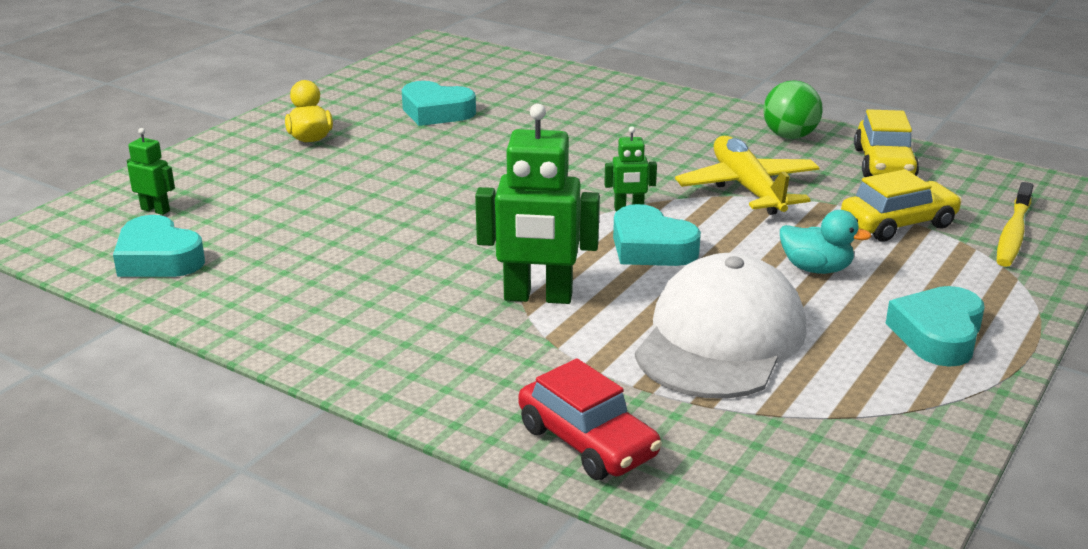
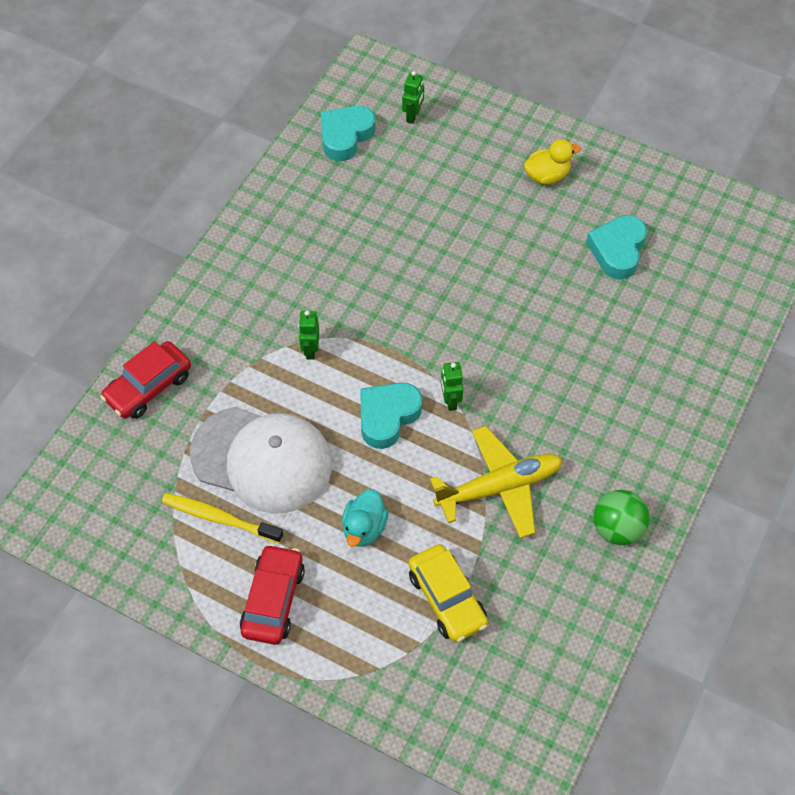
camera: 85 degrees right, 30 degrees up
(538, 297) = (310, 350): green robot -> green robot, size x0.49
(884, 164) = (567, 604): yellow car -> none
(938, 335) = (273, 600): turquoise heart -> red car
(1013, 234) = (438, 689): yellow toothbrush -> yellow toothbrush (219, 518)

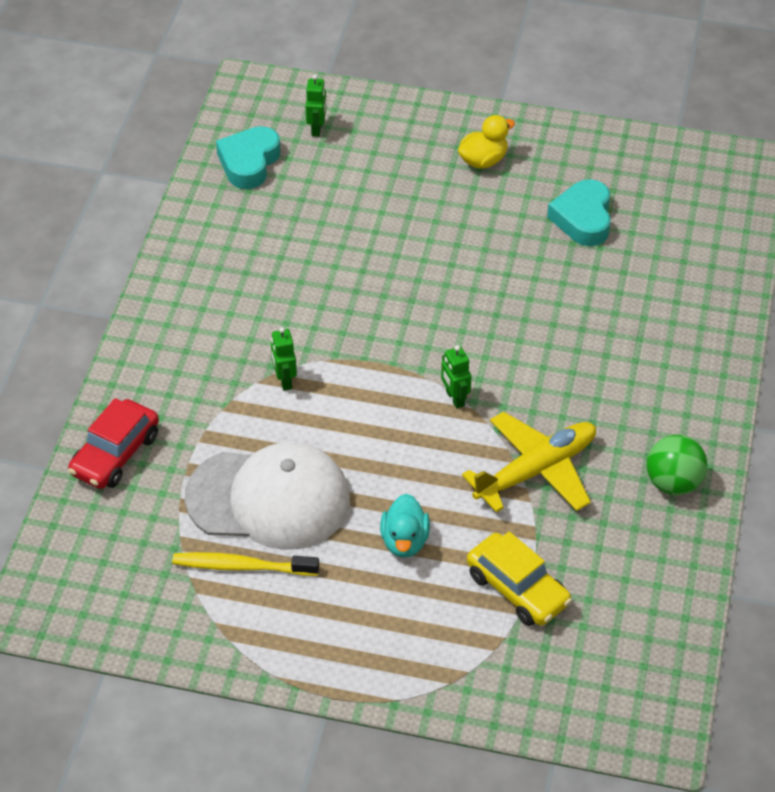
camera: 15 degrees left, 10 degrees down
(273, 600) = (330, 632): red car -> none
(387, 416) = (392, 428): turquoise heart -> none

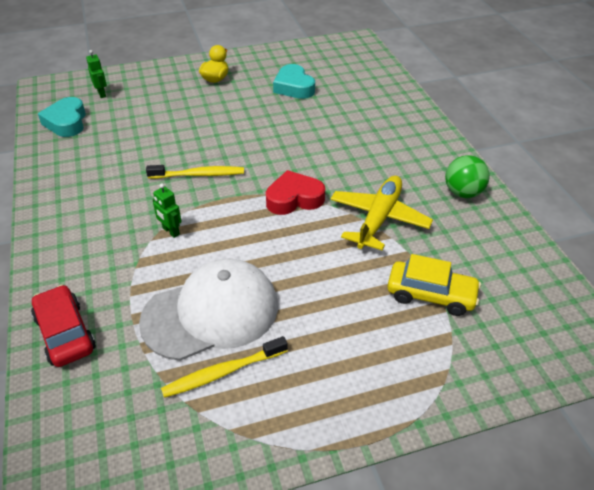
camera: 30 degrees left, 5 degrees down
(115, 454) = (65, 333): red car -> red car turned 150 degrees clockwise
(363, 314) = (199, 175): none -> yellow toothbrush
(404, 541) = (331, 298): turquoise duck -> none
(454, 398) = (294, 198): green robot -> red heart

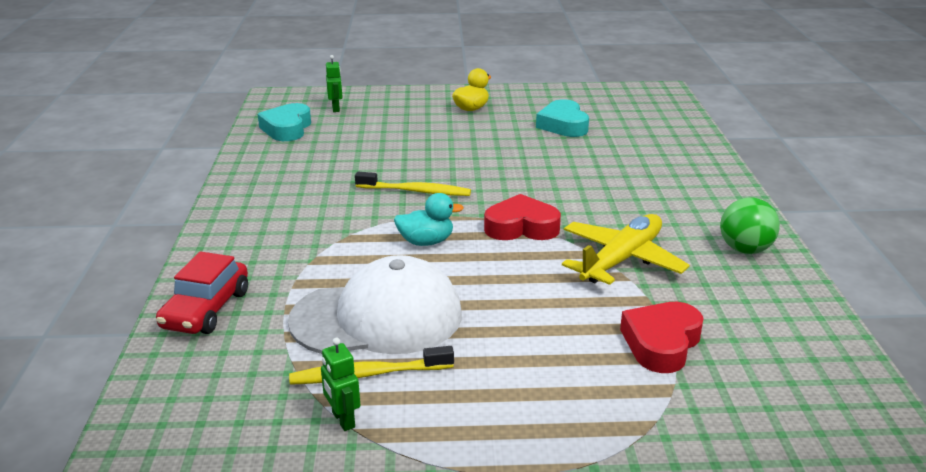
camera: 15 degrees right, 15 degrees down
(65, 333) = (206, 310): red car -> red car turned 150 degrees counterclockwise
(171, 231) = (362, 237): green robot -> green robot (343, 420)
(224, 227) = (426, 242): none -> turquoise duck
(431, 295) = (661, 343): yellow car -> red heart

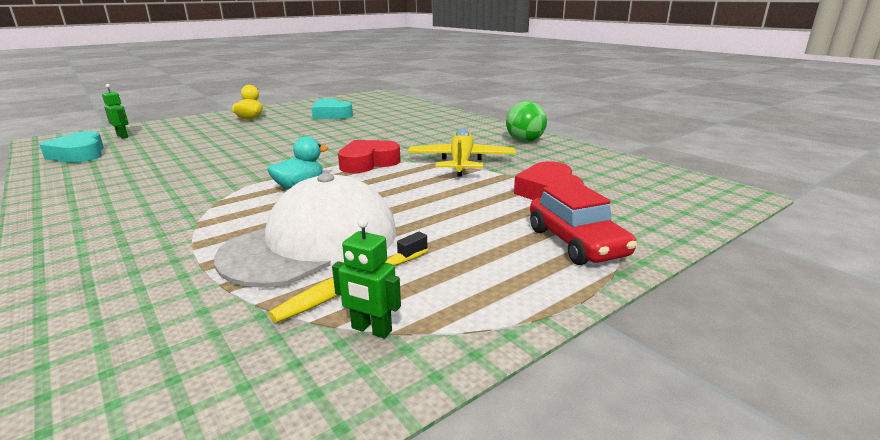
camera: 35 degrees left, 5 degrees down
(206, 310) = (94, 298): red car -> red car (576, 242)
(416, 191) = (254, 163): yellow toothbrush -> none

